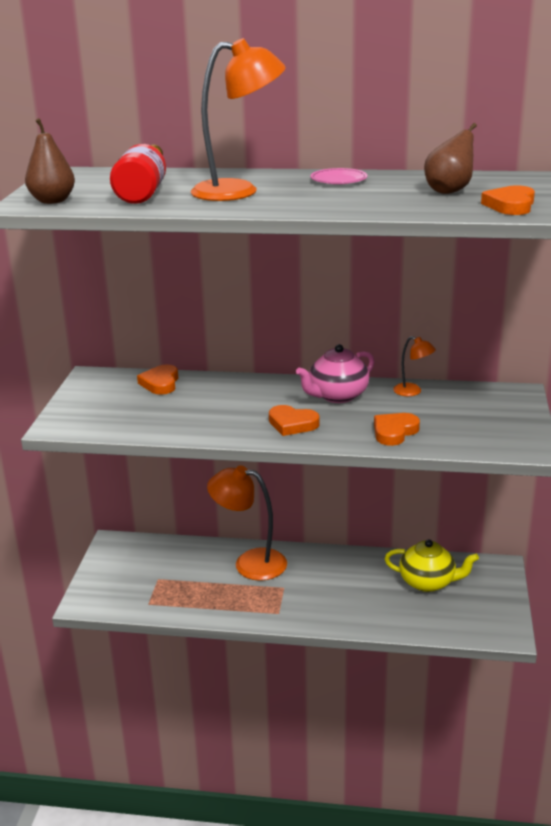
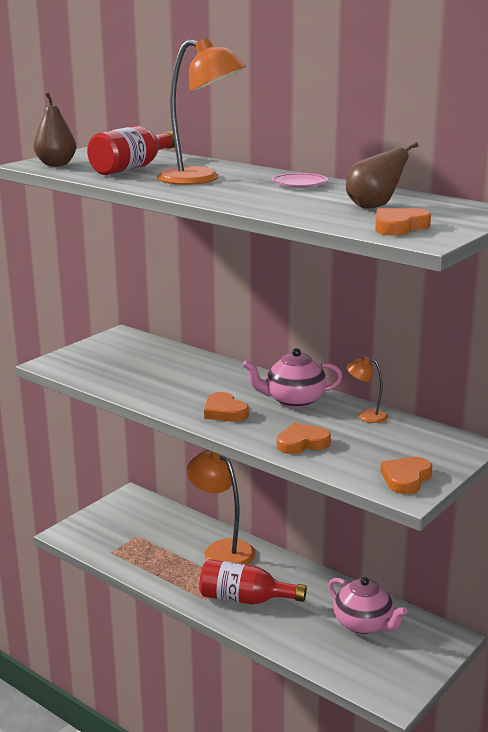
camera: 30 degrees right, 5 degrees down
(160, 383) = (165, 353): orange heart -> orange heart (406, 478)
(313, 599) = (245, 599): none -> red bottle
(412, 391) = (366, 415): orange lamp -> orange lamp turned 135 degrees clockwise
(428, 582) = (363, 624): yellow teapot -> pink teapot

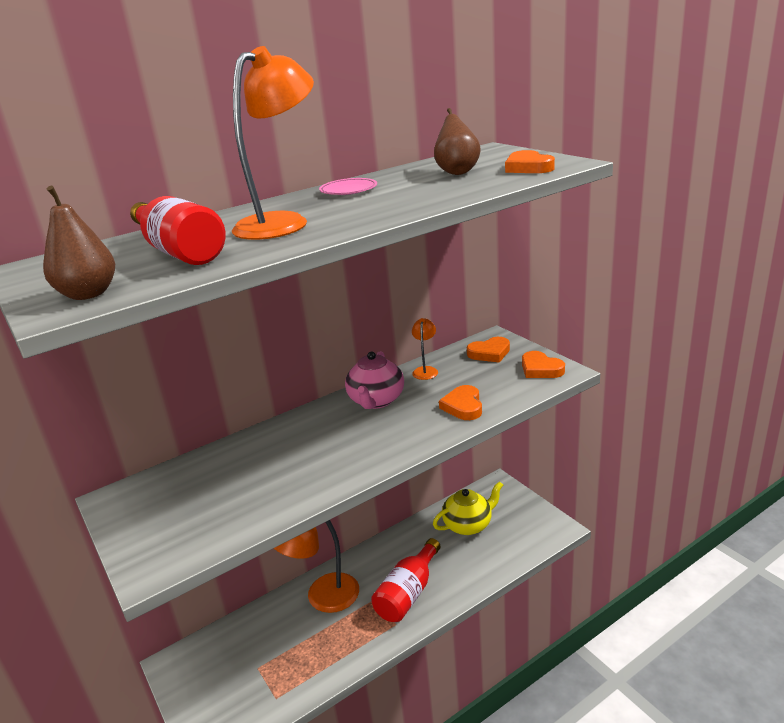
camera: 70 degrees left, 5 degrees up
(224, 412) = (378, 441): orange heart -> orange heart (489, 353)
(363, 624) = (468, 525): pink teapot -> yellow teapot
(366, 415) = (425, 370): orange lamp -> orange lamp turned 150 degrees clockwise

